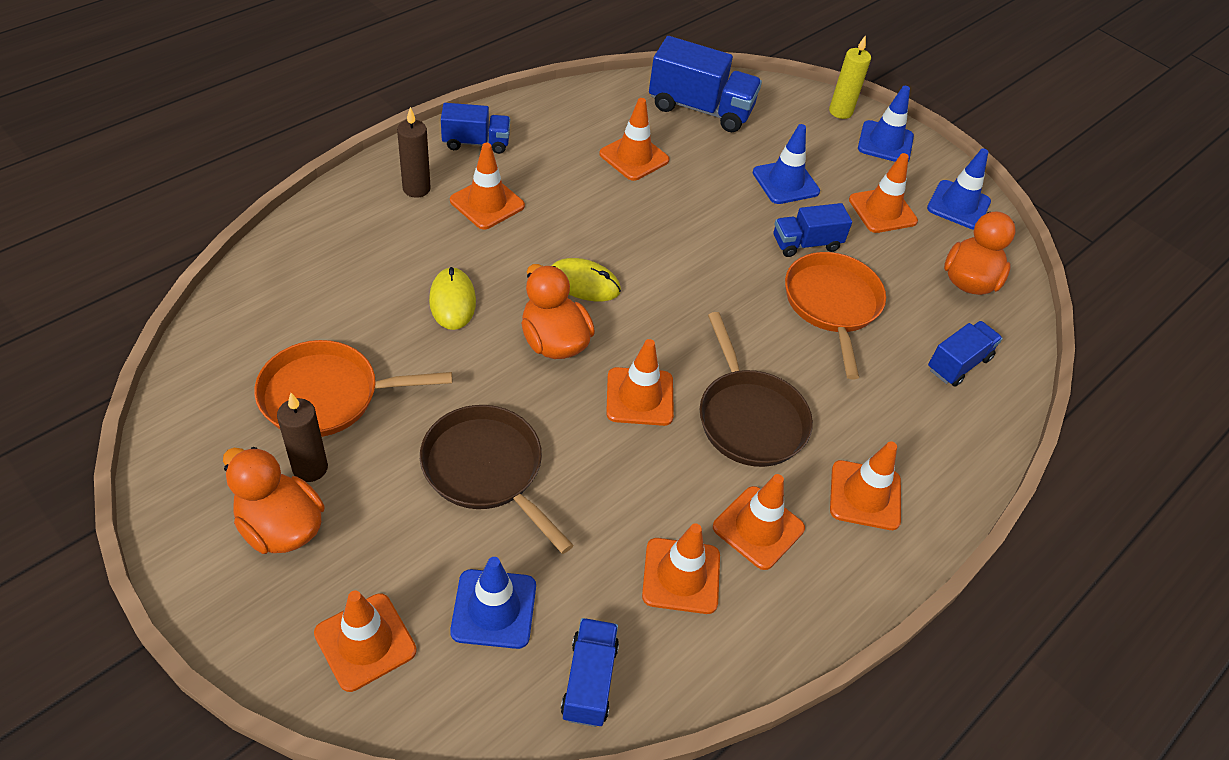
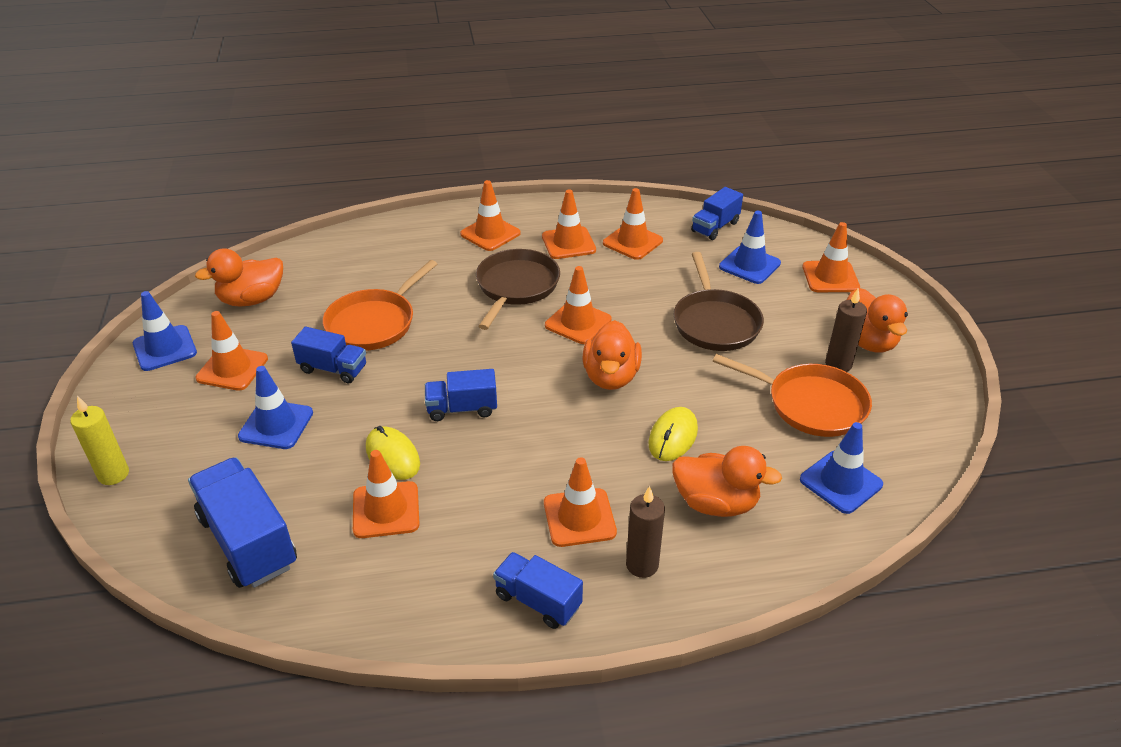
camera: 140 degrees left, 10 degrees down
(381, 255) = (716, 503): none -> orange duck
(584, 283) = (550, 409): yellow mouse -> yellow mouse (392, 456)
(885, 142) = (128, 424): blue traffic cone -> blue traffic cone (840, 482)
(958, 364) = (341, 263): blue truck -> blue truck (462, 408)

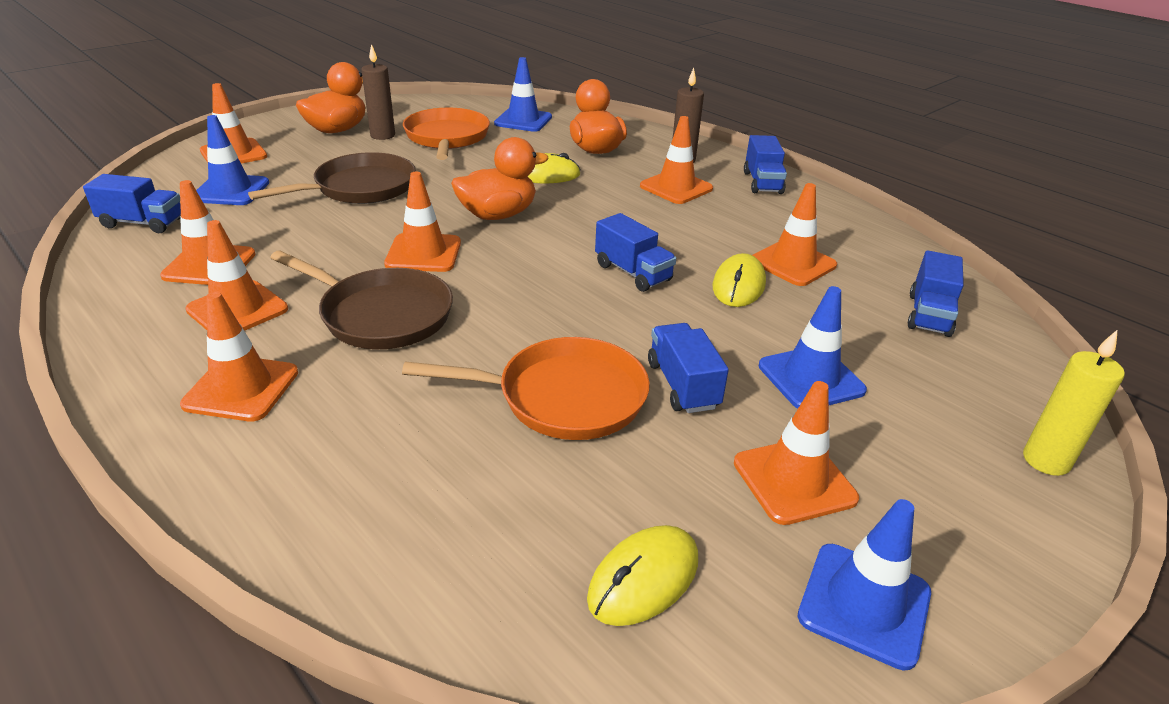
camera: 125 degrees left, 5 degrees down
(248, 541) = (929, 315): blue truck -> blue truck, size x0.60
(252, 300) = (644, 579): orange duck -> yellow mouse
(516, 287) = (381, 315): brown pan -> brown pan turned 135 degrees counterclockwise

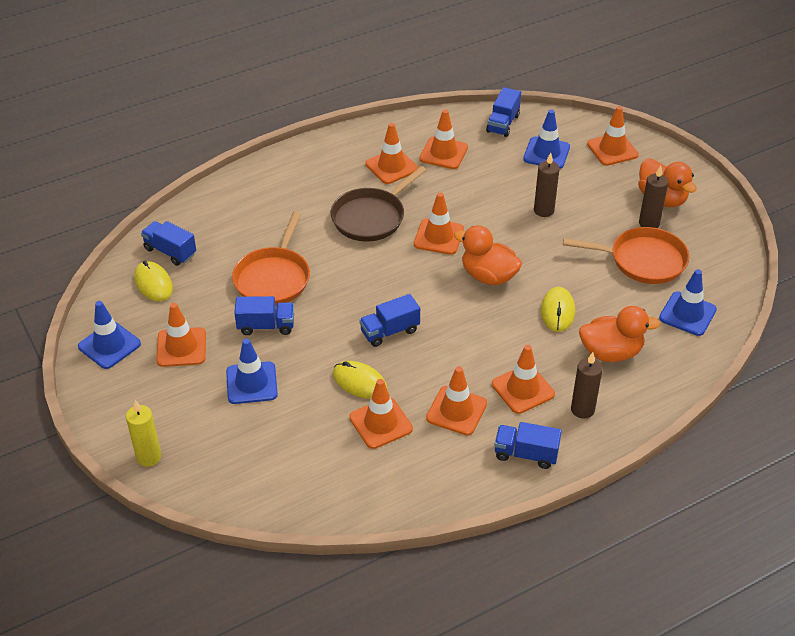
camera: 105 degrees right, 10 degrees up
(241, 388) = (320, 172): orange traffic cone -> orange traffic cone (456, 411)
(360, 188) = (543, 210): brown pan -> brown candle
(498, 215) = (488, 276): orange duck -> orange duck turned 135 degrees clockwise
(929, 315) = (293, 474): blue truck -> blue truck (170, 251)

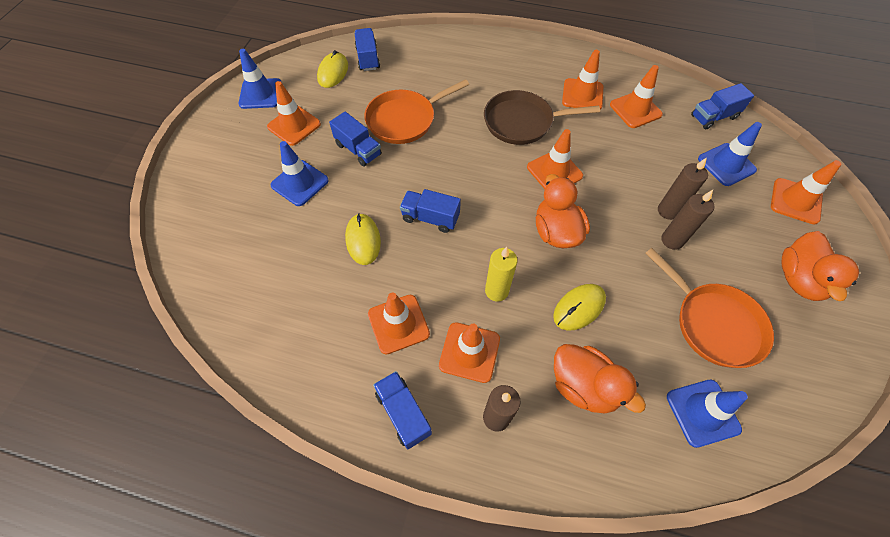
camera: 45 degrees right, 15 degrees up
(149, 457) = (185, 184): yellow candle -> yellow candle (496, 291)
(381, 423) = (337, 285): orange traffic cone -> none
(649, 223) = (759, 293): brown candle -> brown candle (672, 240)

